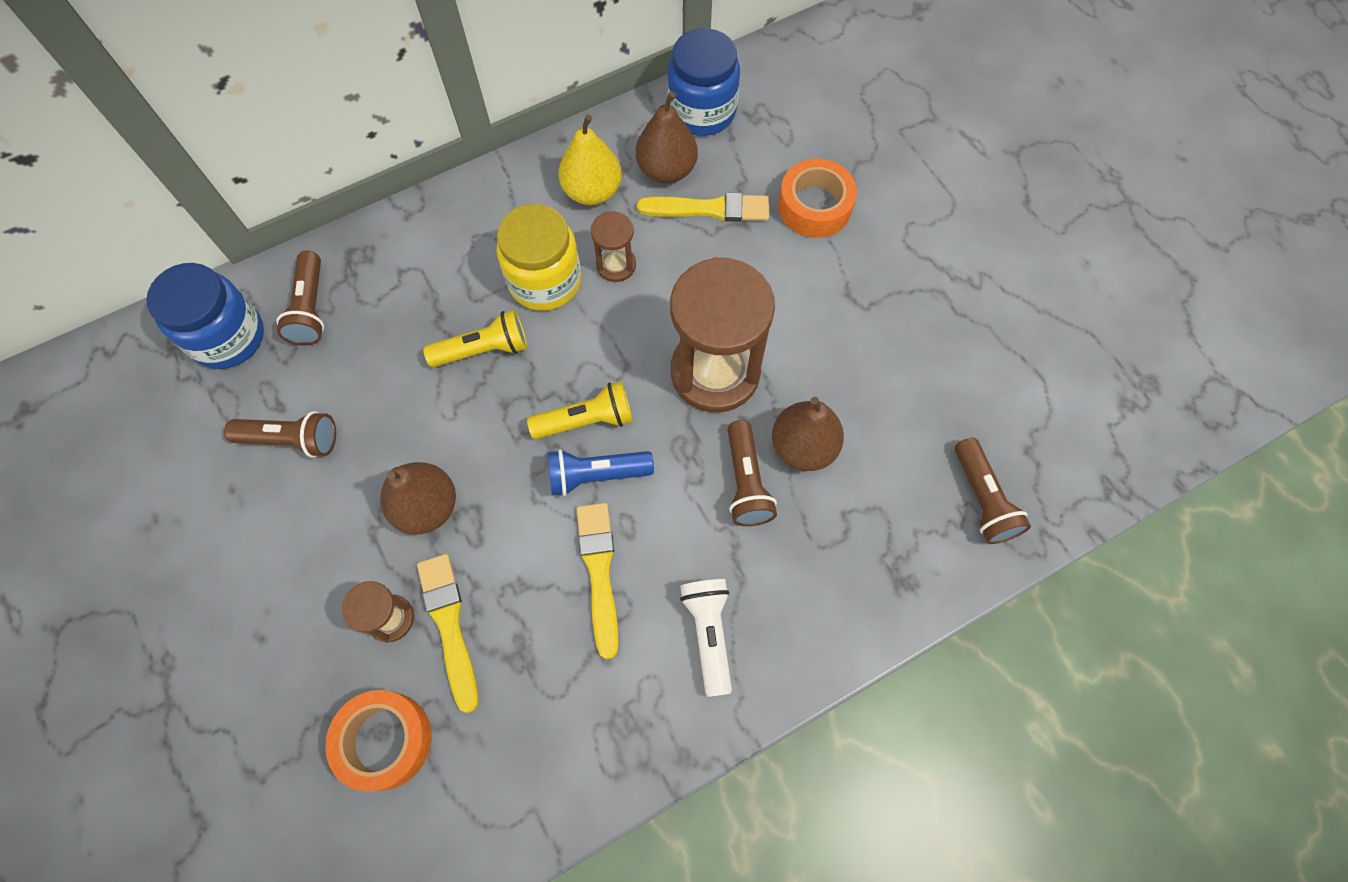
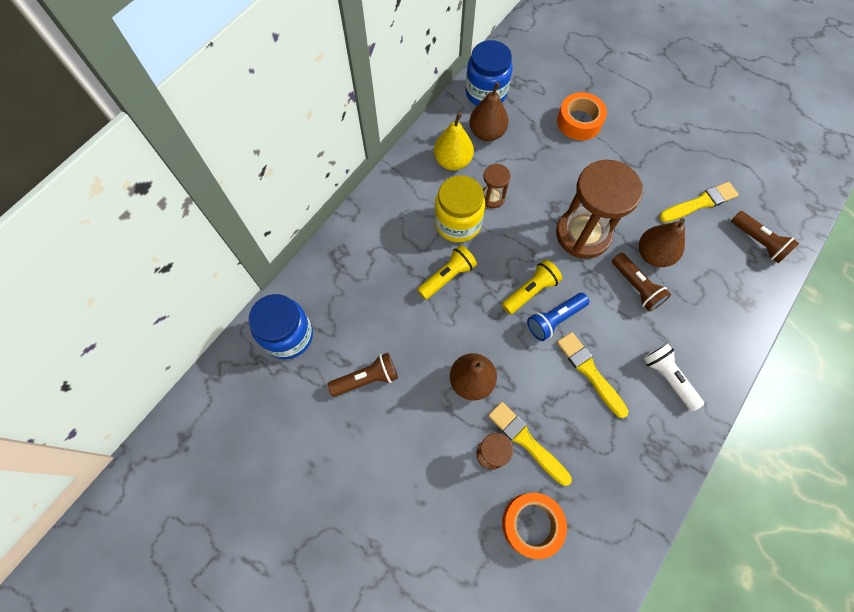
camera: 25 degrees left, 0 degrees up
(311, 308) = (329, 297): brown flashlight -> none
(709, 209) = (523, 145): yellow brush -> yellow brush (699, 203)

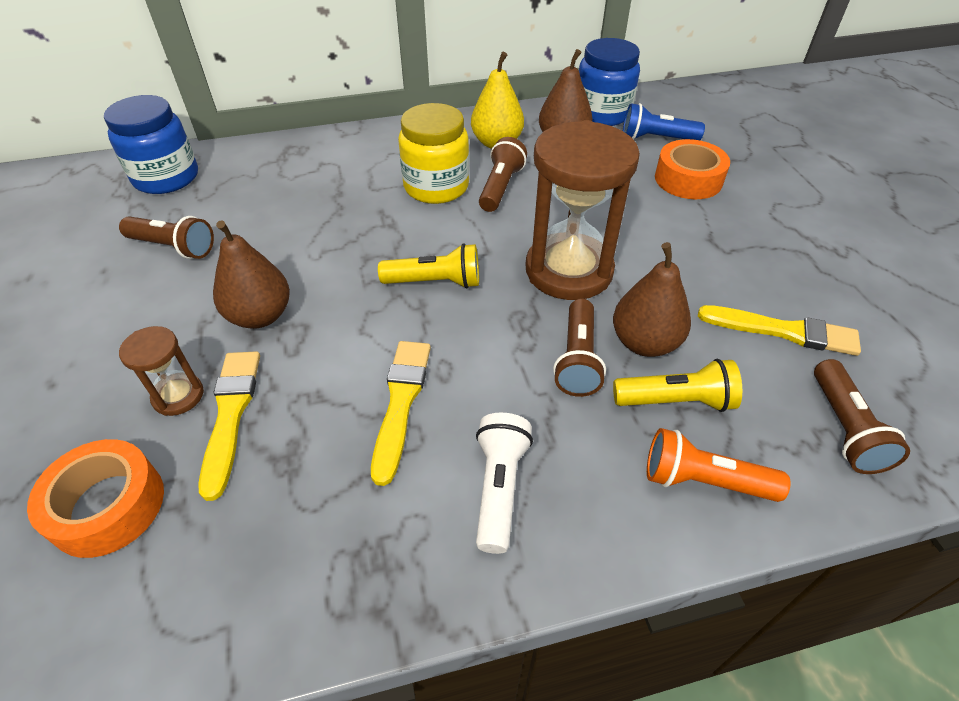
camera: 40 degrees right, 20 degrees down
(447, 277) = (365, 219): yellow flashlight -> yellow flashlight (676, 401)
(492, 197) = (500, 187): brown hourglass -> brown flashlight
(554, 319) = (428, 324): blue flashlight -> blue flashlight (656, 138)
(732, 310) = (703, 480): none -> orange flashlight

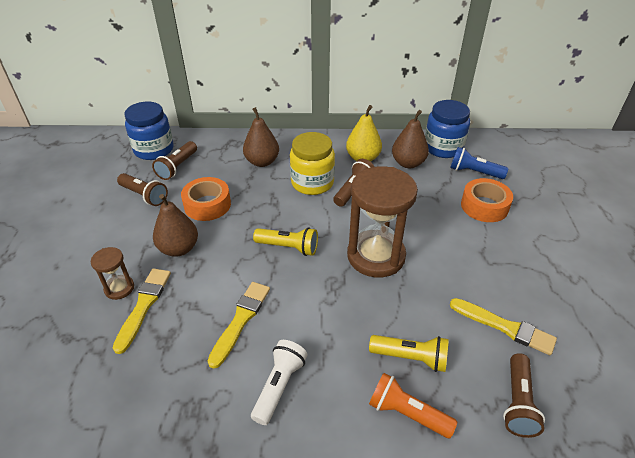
camera: 15 degrees right, 5 degrees down
(108, 506) = (65, 343): orange tape -> orange tape (207, 205)
(577, 359) = (358, 316): brown flashlight -> brown flashlight (177, 167)
(644, 342) = (406, 315): brown pear -> brown pear (262, 162)

